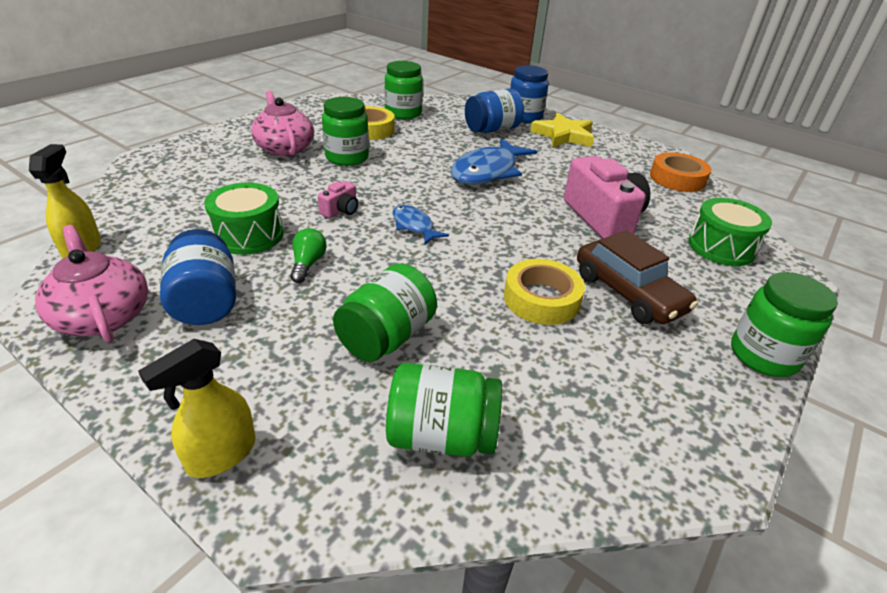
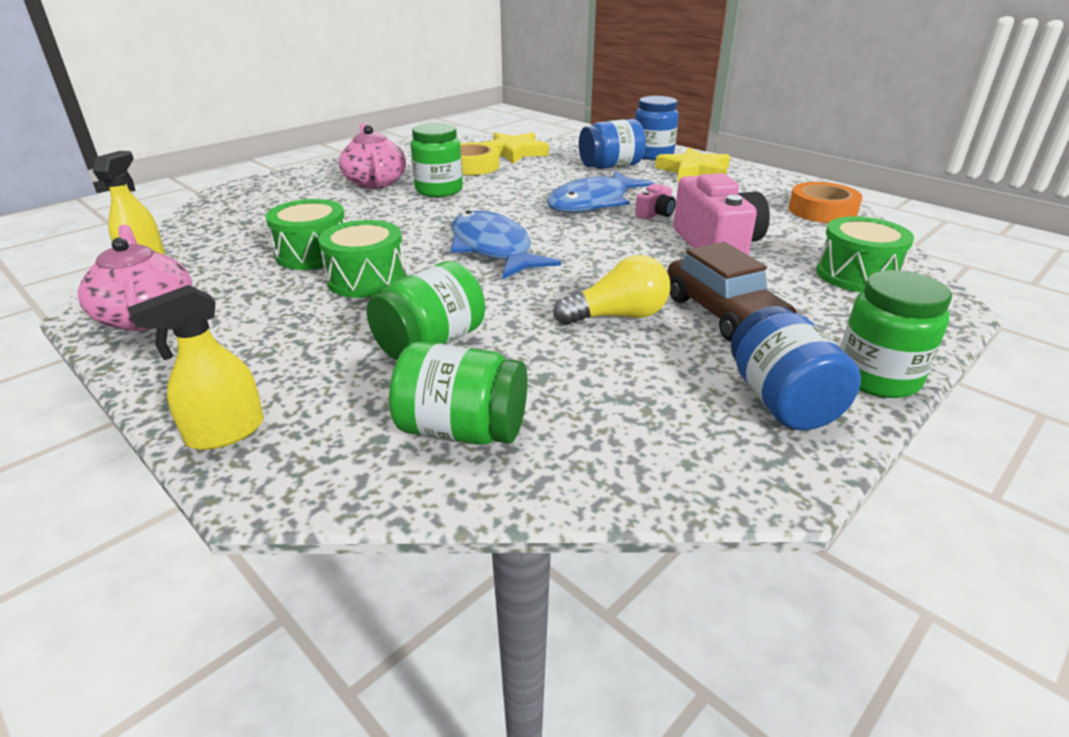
camera: 10 degrees right, 5 degrees down
(206, 301) = (251, 307): blue jar -> blue jar (781, 401)
(308, 264) = (367, 279): green light bulb -> green drum
(340, 210) = (417, 235): pink camera -> pink camera (655, 214)
(403, 113) = (514, 152): green jar -> yellow star
(414, 226) = (493, 249): blue fish -> blue fish, size x1.88
(541, 299) = (617, 316): yellow tape -> yellow light bulb

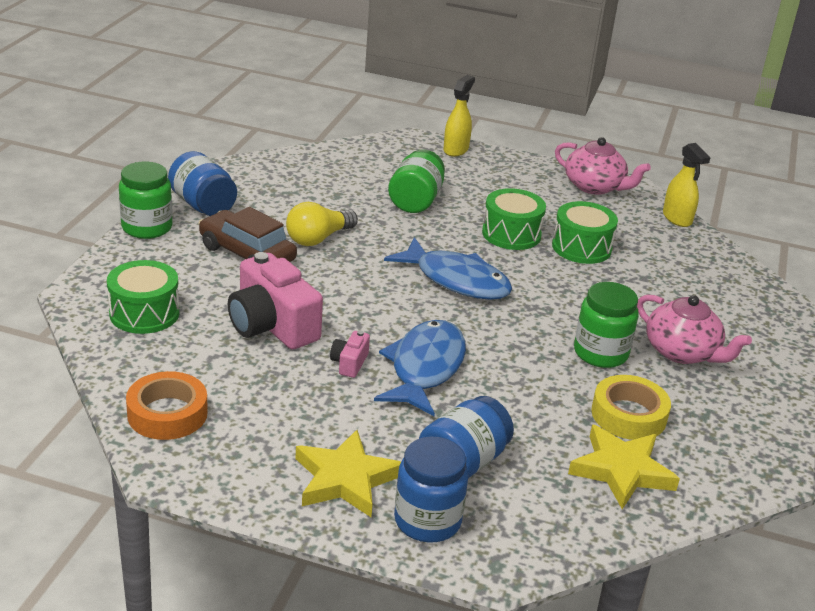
camera: 150 degrees right, 0 degrees up
(462, 430) = (355, 167): green jar -> none

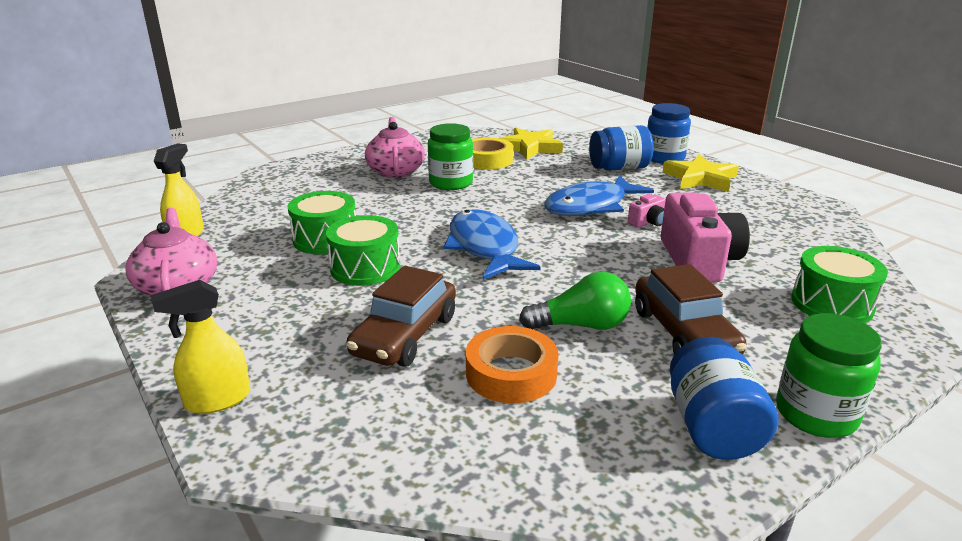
camera: 140 degrees left, 5 degrees down
(167, 413) = (819, 231): orange tape -> orange tape (511, 373)
(318, 238) = (581, 325): yellow light bulb -> green light bulb
(415, 201) = (405, 335): green jar -> brown car

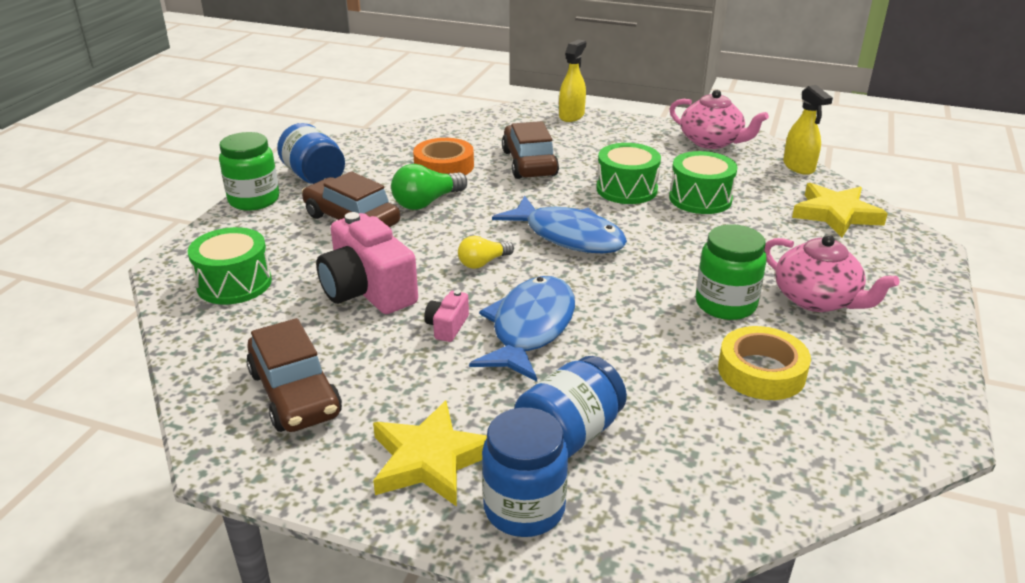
camera: 145 degrees right, 5 degrees up
(530, 148) = (757, 437): yellow star -> yellow star (835, 214)
(581, 251) = (483, 263): none -> yellow light bulb
(776, 219) = (295, 393): none -> brown car

